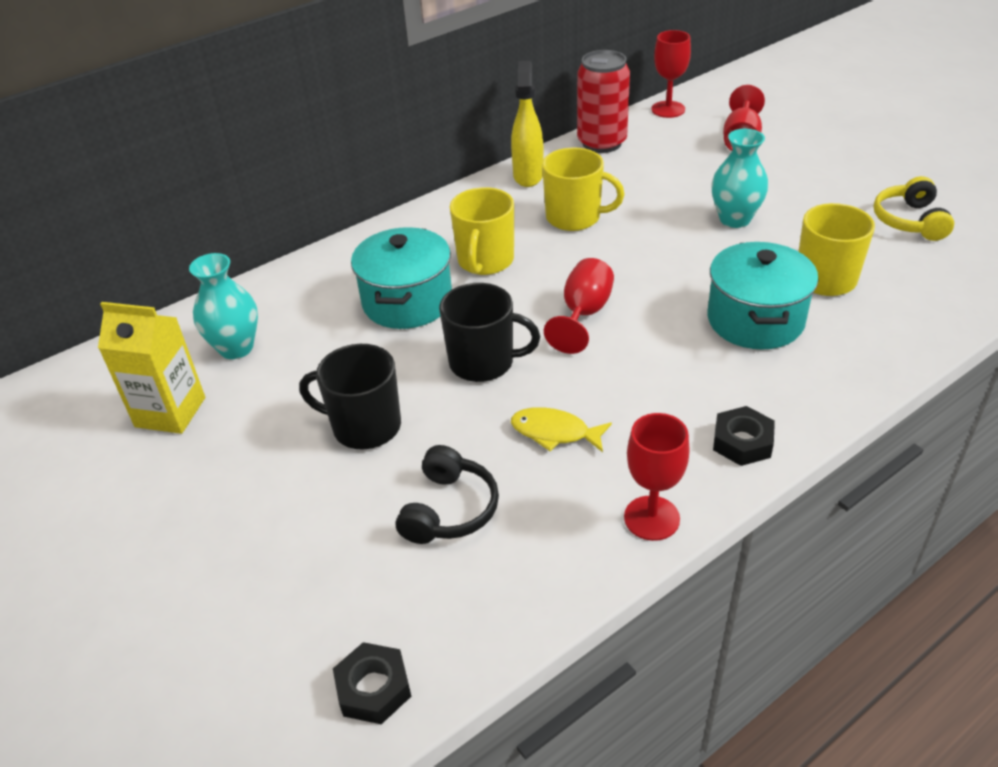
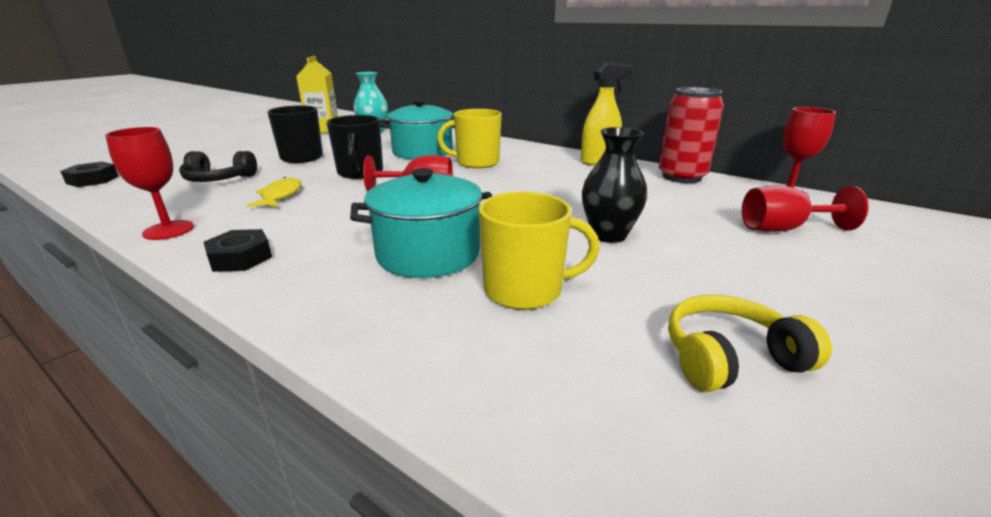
camera: 70 degrees right, 15 degrees down
(574, 217) = (553, 179): yellow mug -> none
(735, 219) = (608, 235): turquoise vase -> black vase

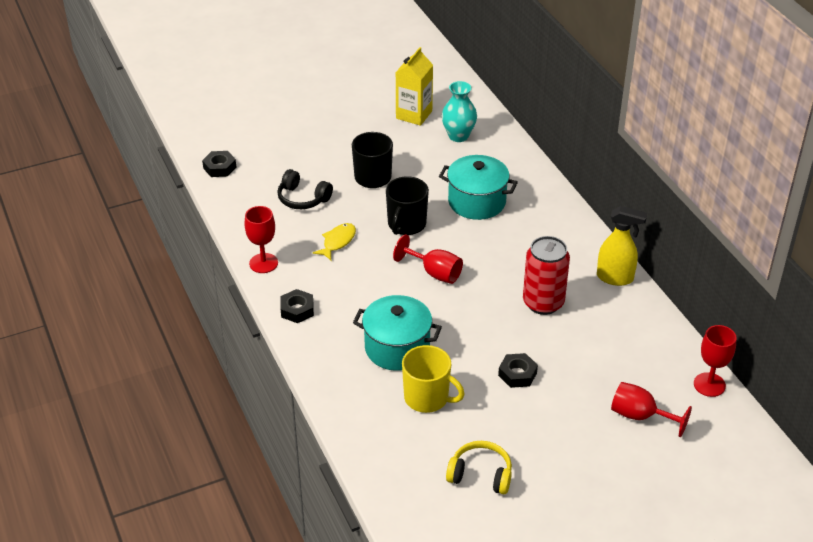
camera: 30 degrees right, 15 degrees up
(476, 162) = (508, 240): yellow mug -> none
(608, 235) = (517, 374): black vase -> black nut
(681, 177) = (657, 329): red can -> red can (543, 303)

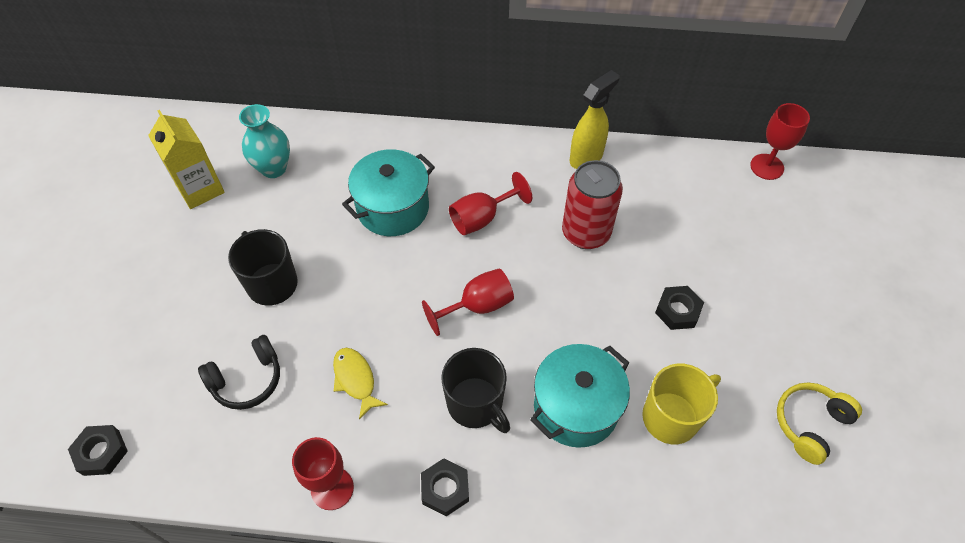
camera: 60 degrees left, 15 degrees up
(406, 224) = (379, 292): black mug -> black mug (475, 404)
(640, 416) = (784, 240): red goblet -> red goblet (482, 218)

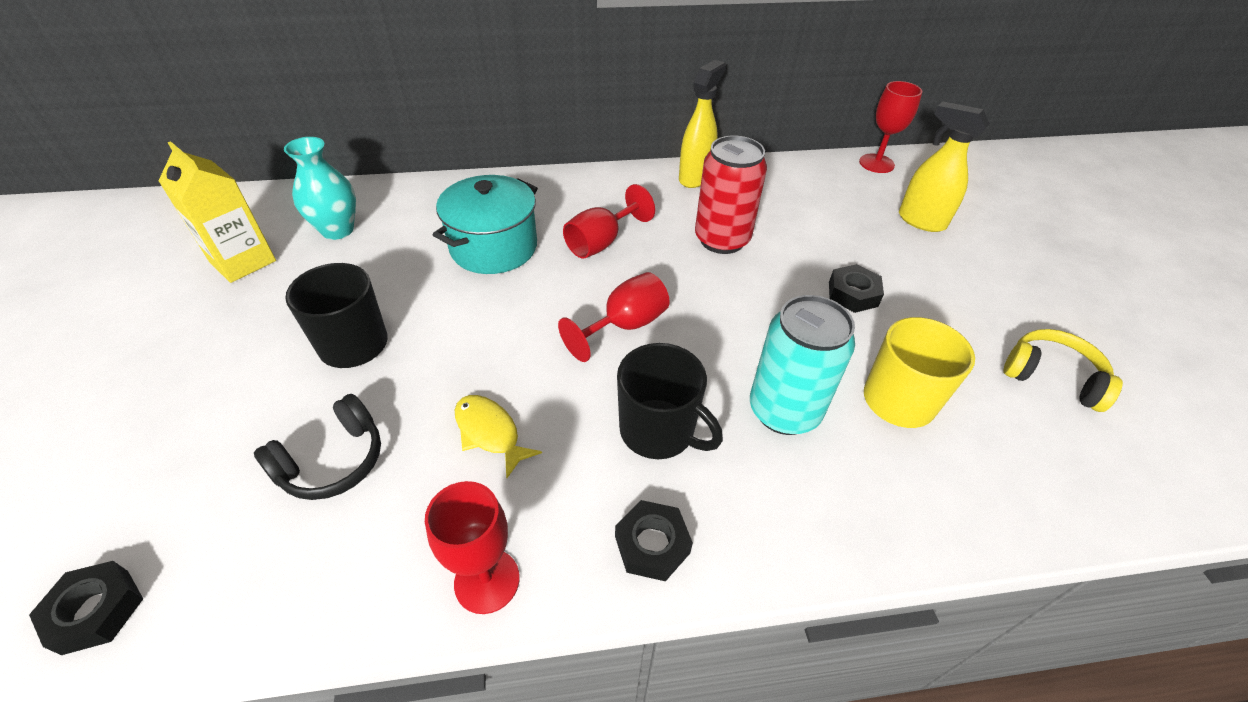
camera: 15 degrees left, 10 degrees down
(576, 407) = (784, 411): turquoise pot -> turquoise can
(777, 243) = (920, 221): none -> yellow spray bottle
(810, 424) = (1052, 377): yellow headphones -> yellow headphones turned 90 degrees clockwise

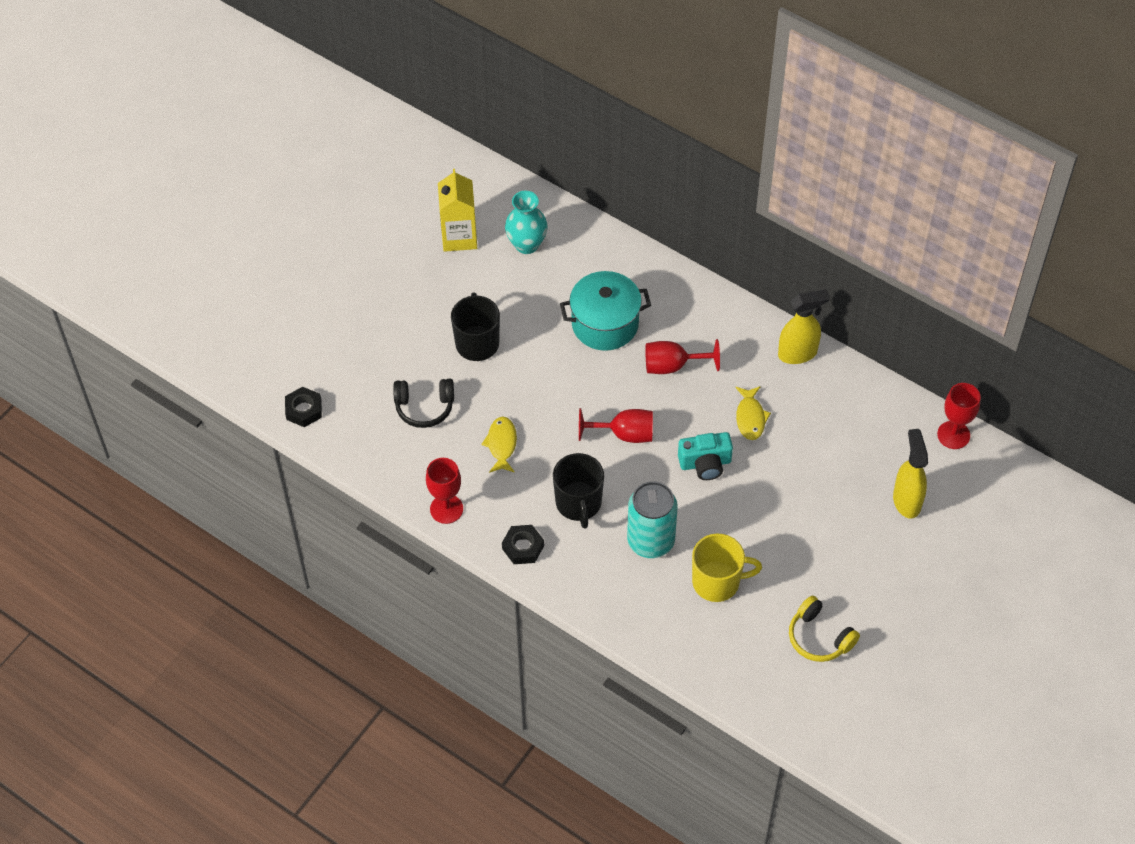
camera: 45 degrees right, 10 degrees up
(722, 239) = (750, 417): red can -> yellow fish
(734, 299) = (705, 463): none -> turquoise camera
(853, 294) = (780, 512): black nut -> none
(1052, 377) = (819, 637): yellow headphones -> yellow headphones turned 150 degrees clockwise

